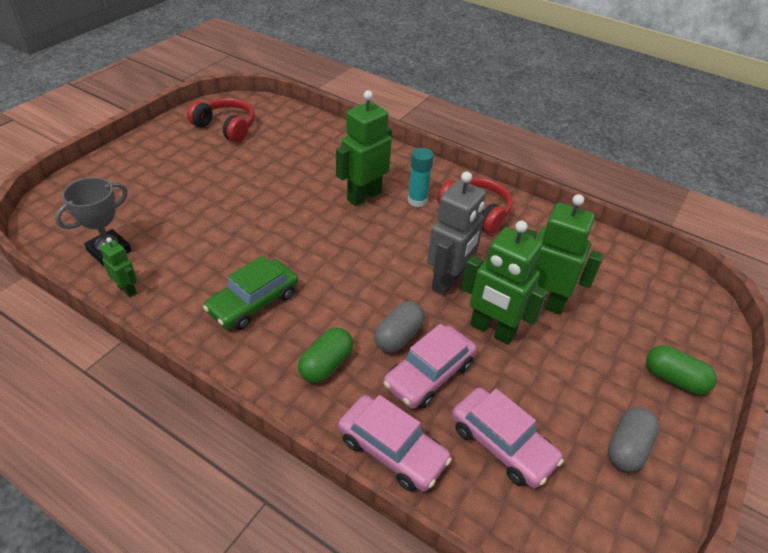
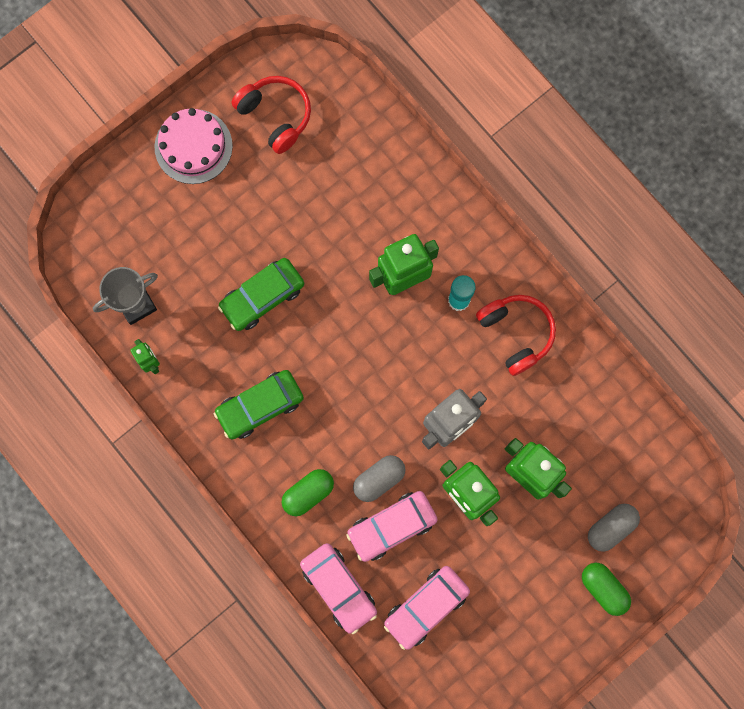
camera: 20 degrees right, 35 degrees up
(157, 150) = (193, 146): none -> pink cake
(238, 226) = (262, 297): none -> green car
(502, 444) = (426, 607): pink car -> pink car turned 75 degrees clockwise
(627, 447) = (524, 637): grey capsule -> grey capsule (610, 527)

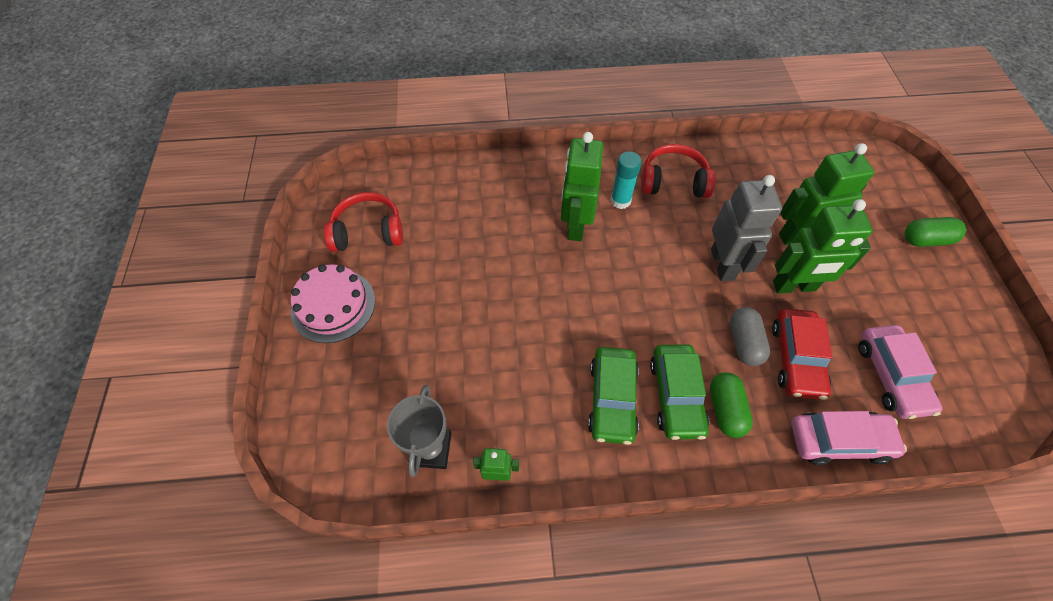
camera: 55 degrees left, 20 degrees down
(262, 297) = (511, 334): green car -> green car (676, 395)
(392, 526) = (796, 358): pink car -> red car
(610, 527) = (872, 208): grey capsule -> none

